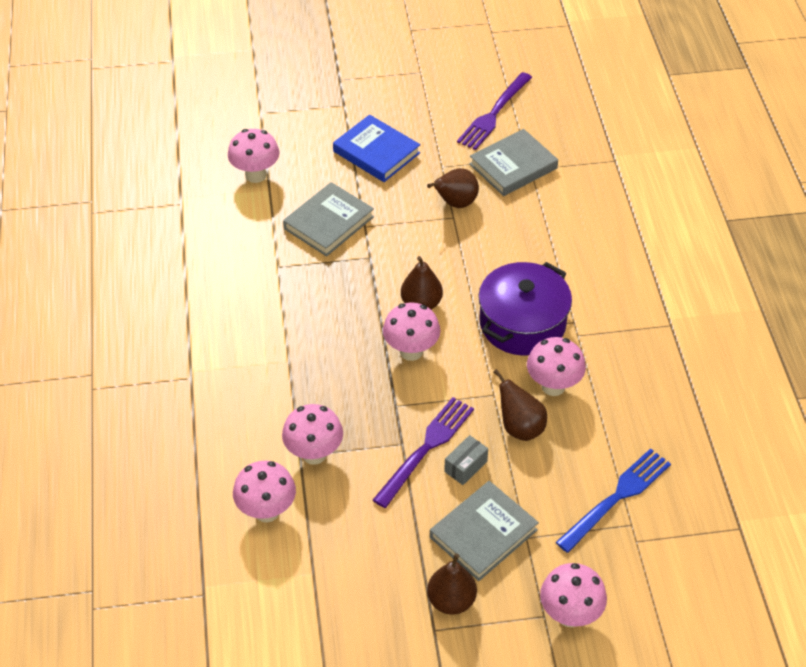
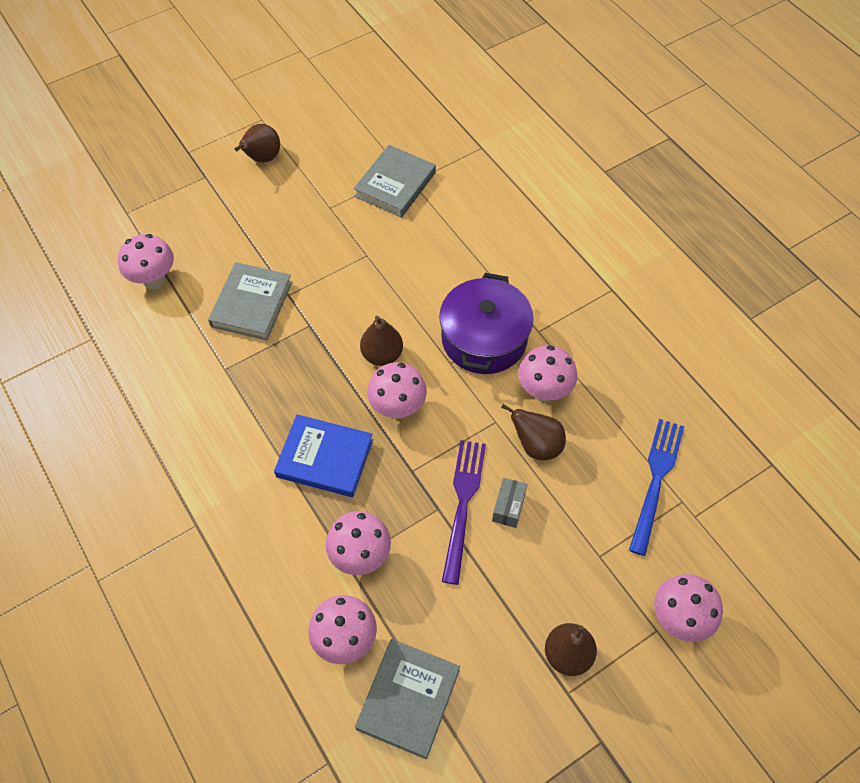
camera: 25 degrees left, 10 degrees up
(376, 152) = (261, 214): blue book -> blue book (325, 458)
(455, 203) = (361, 240): brown pear -> brown pear (262, 158)
(483, 533) = (560, 570): grey book -> grey book (408, 699)
(494, 114) = (351, 139): purple fork -> none

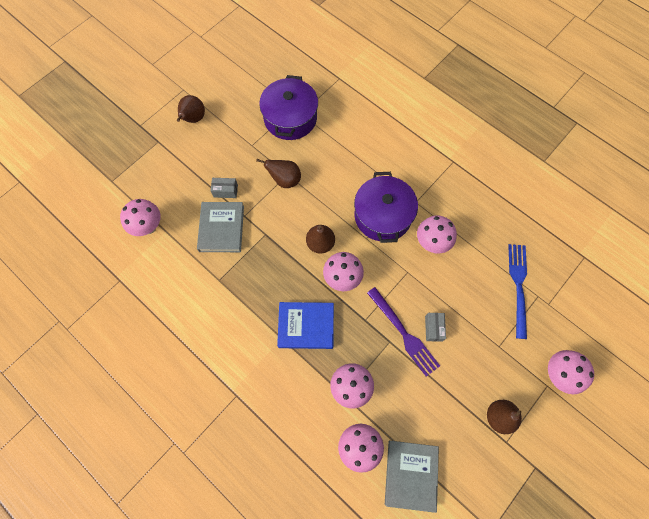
camera: 15 degrees left, 10 degrees up
(274, 258) = (225, 191): none -> grey box
(395, 184) = (290, 118): grey book -> purple pot
(463, 503) = (404, 333): purple fork -> purple fork turned 150 degrees clockwise
(536, 445) = (438, 282): brown pear -> brown pear (285, 180)

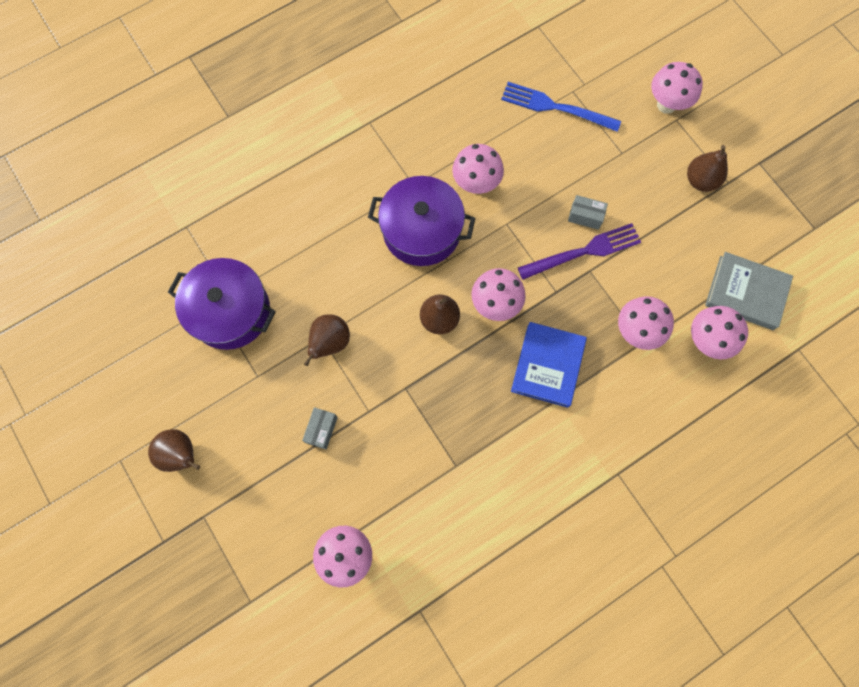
camera: 75 degrees left, 5 degrees up
(221, 228) = (379, 447): grey book -> none

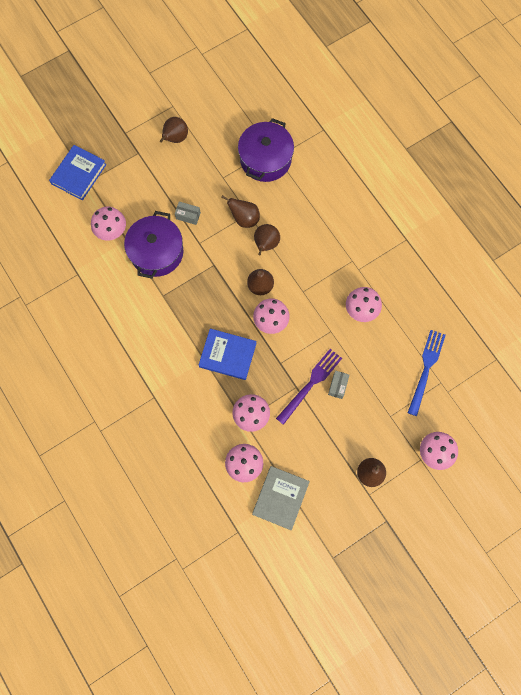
camera: 90 degrees right, 0 degrees up
(236, 621) = (79, 174): none -> blue book
(373, 311) = (266, 244): none -> brown pear
(421, 230) = (324, 274): purple pot -> purple pot (157, 252)
(584, 251) = (310, 383): purple fork -> purple fork turned 120 degrees counterclockwise

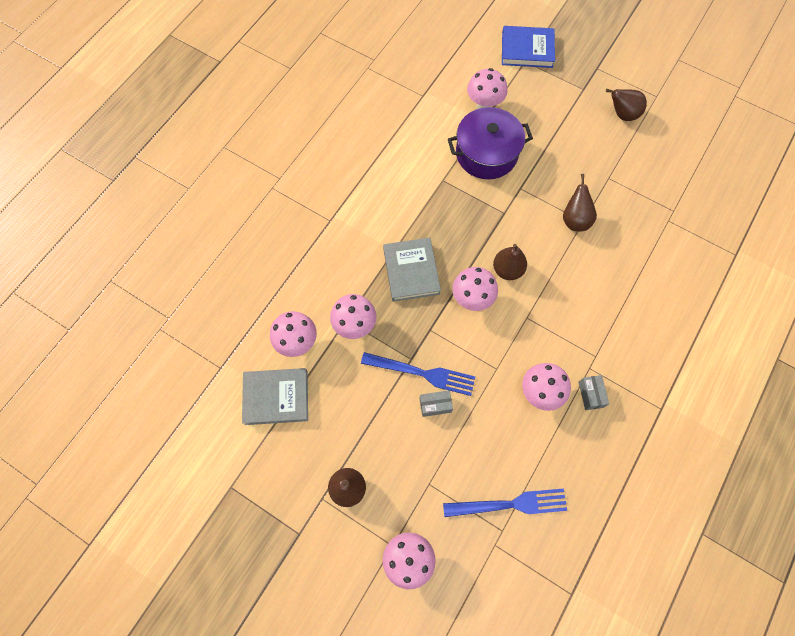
camera: 65 degrees right, 5 degrees down
(188, 216) = (544, 164): grey box -> grey box (590, 394)
(227, 355) = (411, 271): blue book -> grey book
(265, 159) = (658, 210): purple pot -> none
(266, 244) = (558, 254): brown pear -> none
(310, 383) = (423, 373): purple fork -> blue fork

